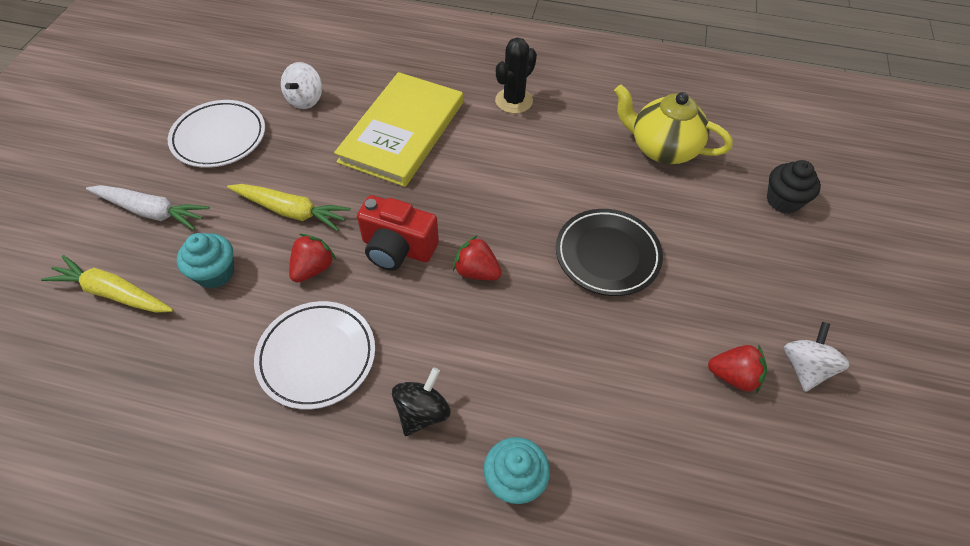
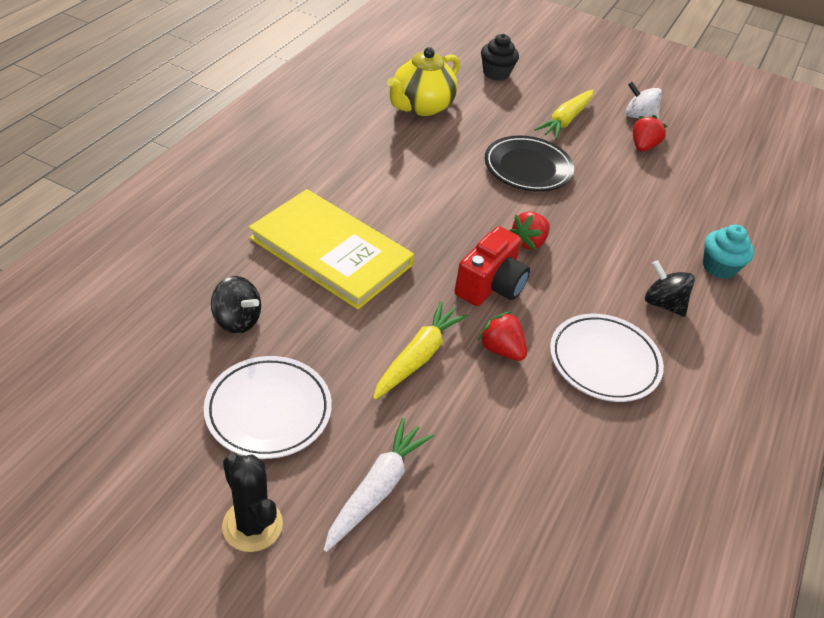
camera: 80 degrees left, 10 degrees down
(113, 293) = (498, 530): yellow carrot -> yellow carrot (565, 120)
(215, 273) = (489, 431): turquoise cupcake -> none
(305, 100) = (237, 320): white spinning top -> black spinning top
(514, 101) = (321, 168): black cactus -> black cactus (252, 525)

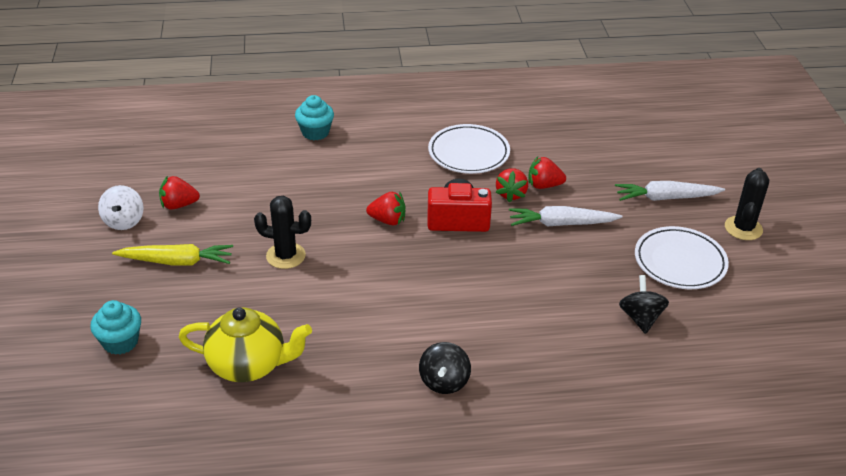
camera: 120 degrees left, 5 degrees down
(331, 252) = (521, 311): yellow book -> none
(418, 357) = (561, 224): yellow carrot -> white carrot
(495, 387) = (544, 185): none -> red strawberry
(496, 73) = (120, 342): black cupcake -> turquoise cupcake
(527, 168) = (286, 256): black plate -> black cactus
(663, 304) = (384, 145): black spinning top -> black spinning top (444, 381)

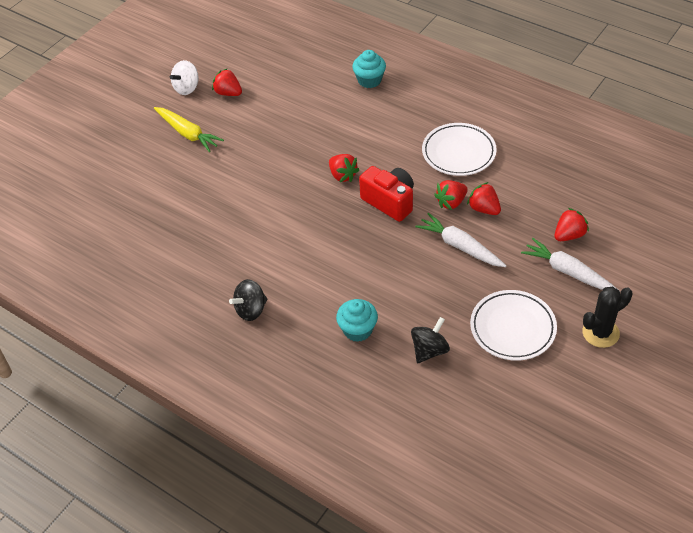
camera: 45 degrees right, 10 degrees up
(120, 342) = (107, 170): turquoise cupcake -> turquoise cupcake (357, 330)
(249, 365) = (156, 227): yellow teapot -> none
(286, 256) = (252, 165): black cactus -> none
(632, 171) = (569, 235): none -> red strawberry

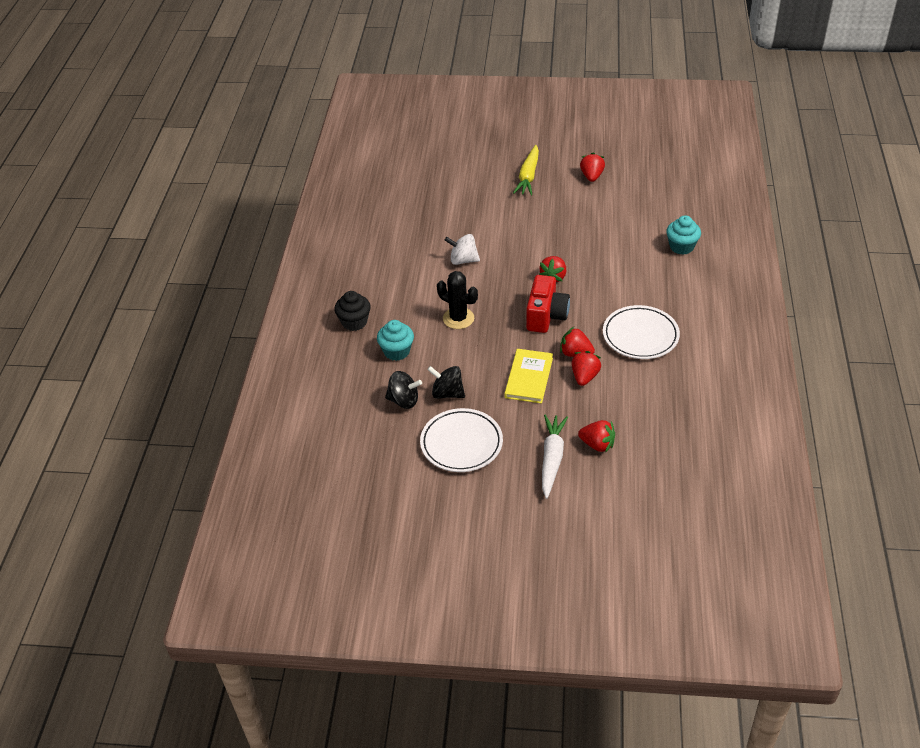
camera: 60 degrees right, 5 degrees down
(187, 88) = (577, 153): white spinning top -> white spinning top (463, 260)
(251, 310) = (377, 286): black spinning top -> black spinning top (447, 393)
(290, 349) = (354, 322): none -> black cupcake
(460, 246) = (529, 378): white carrot -> yellow book
(600, 333) = (496, 504): black cactus -> black cactus (458, 318)

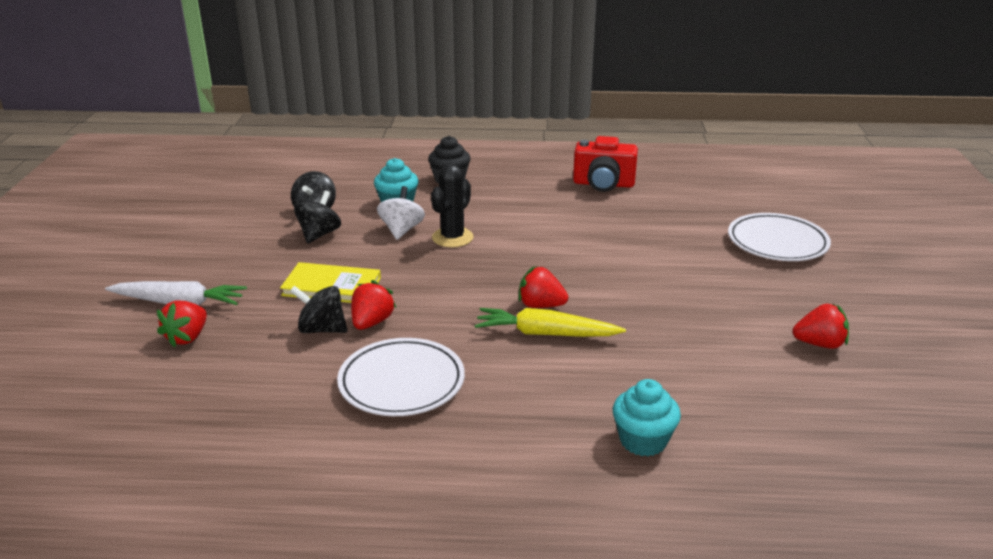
camera: 85 degrees right, 15 degrees down
(461, 443) = (233, 245): white plate -> white plate (777, 242)
(463, 260) = (570, 238): white spinning top -> white spinning top (401, 230)
(528, 176) = (788, 284): yellow carrot -> yellow carrot (545, 334)
(546, 316) = (454, 299): red camera -> red camera (603, 184)
(584, 377) = (322, 329): red strawberry -> black spinning top

